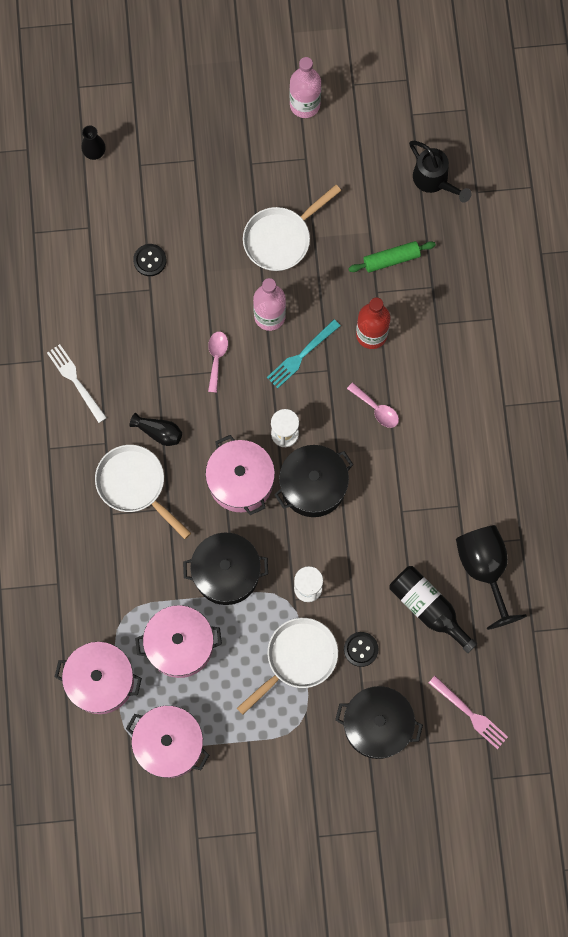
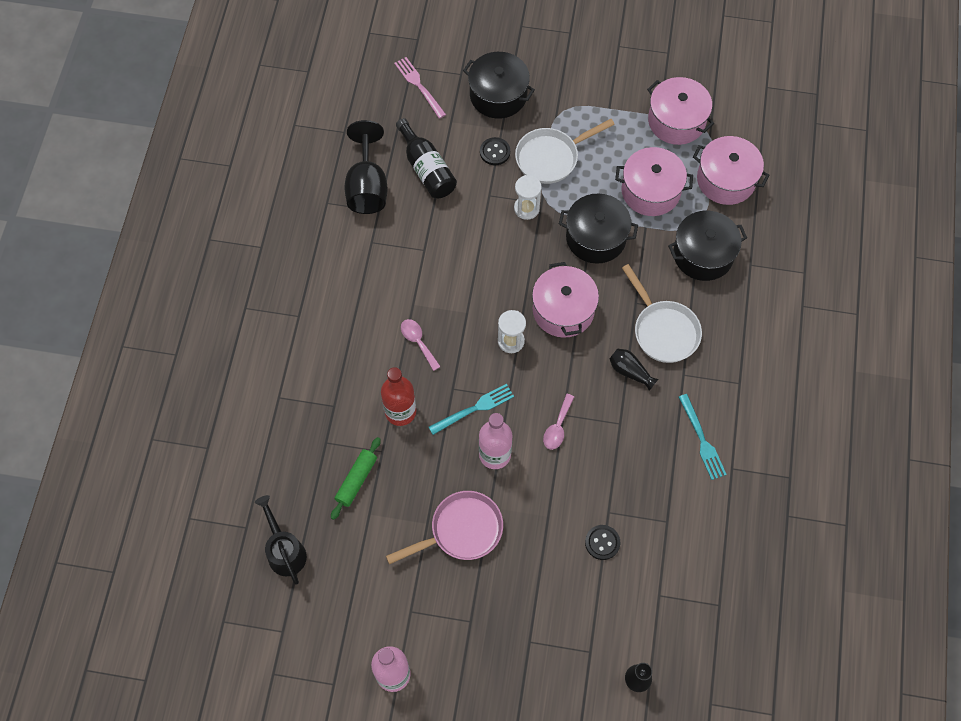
camera: 165 degrees left, 10 degrees down
(75, 380) = (702, 440): white fork -> turquoise fork
(281, 238) = (461, 531): white pan -> pink pan
(313, 486) = (497, 290): black pot -> black pot (703, 254)
(391, 259) = (356, 480): green rolling pin -> green rolling pin turned 60 degrees counterclockwise

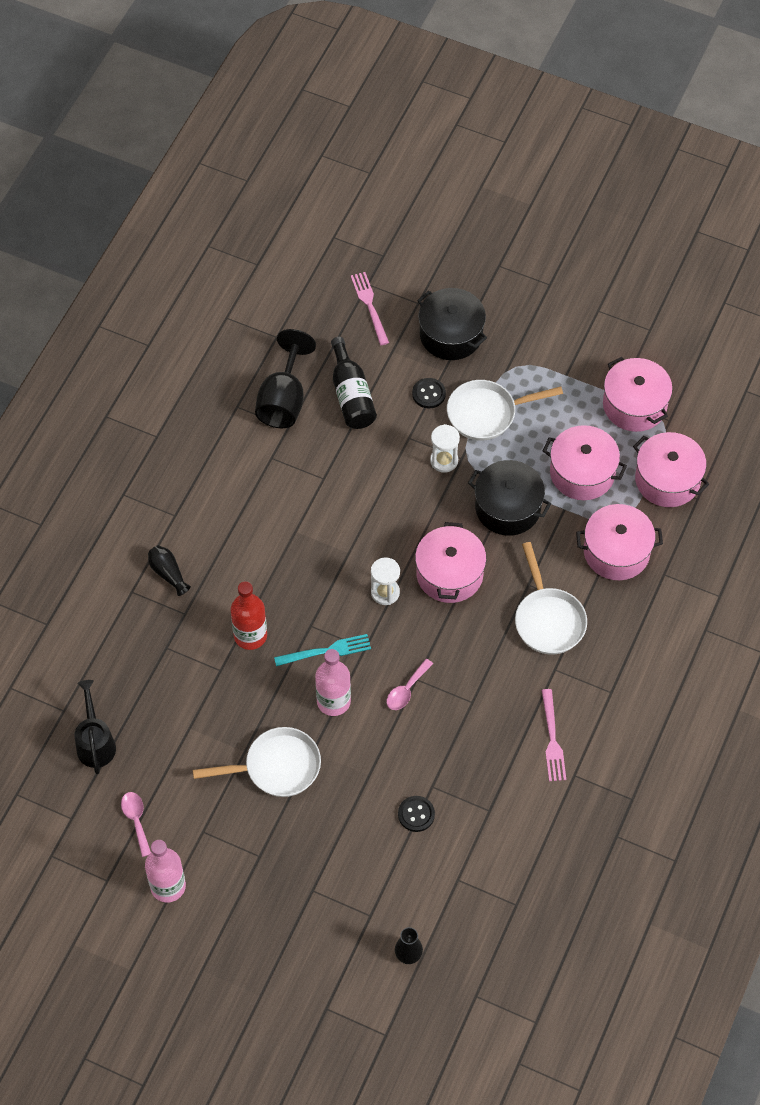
camera: 15 degrees right, 5 degrees down
(356, 480) = (186, 692): green rolling pin -> none
(418, 342) = (289, 570): pink spoon -> pink spoon (136, 820)
(461, 531) = (276, 767): pink pan -> white pan
(630, 372) = (500, 653): black vase -> black vase (168, 573)
(702, 440) = (552, 740): turquoise fork -> pink fork
(703, 254) = (616, 552): black pot -> pink pot

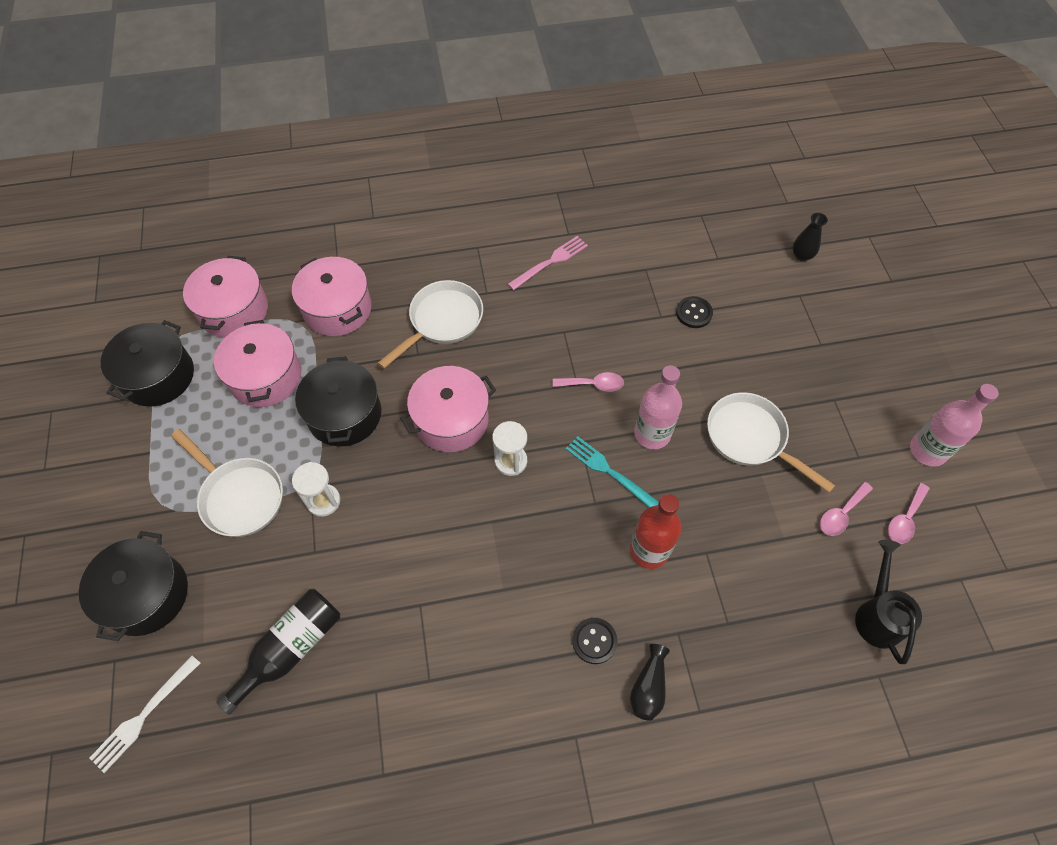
camera: 125 degrees left, 0 degrees up
(95, 743) = (877, 615): black watering can -> black watering can turned 135 degrees clockwise
(174, 780) = (841, 514): none -> pink spoon
(283, 400) = (341, 723): black goblet -> none
(369, 305) = (143, 716): pink fork -> white fork
(428, 394) = (244, 567): black button -> black button (594, 641)
(634, 405) = (158, 376): pink pot -> black pot

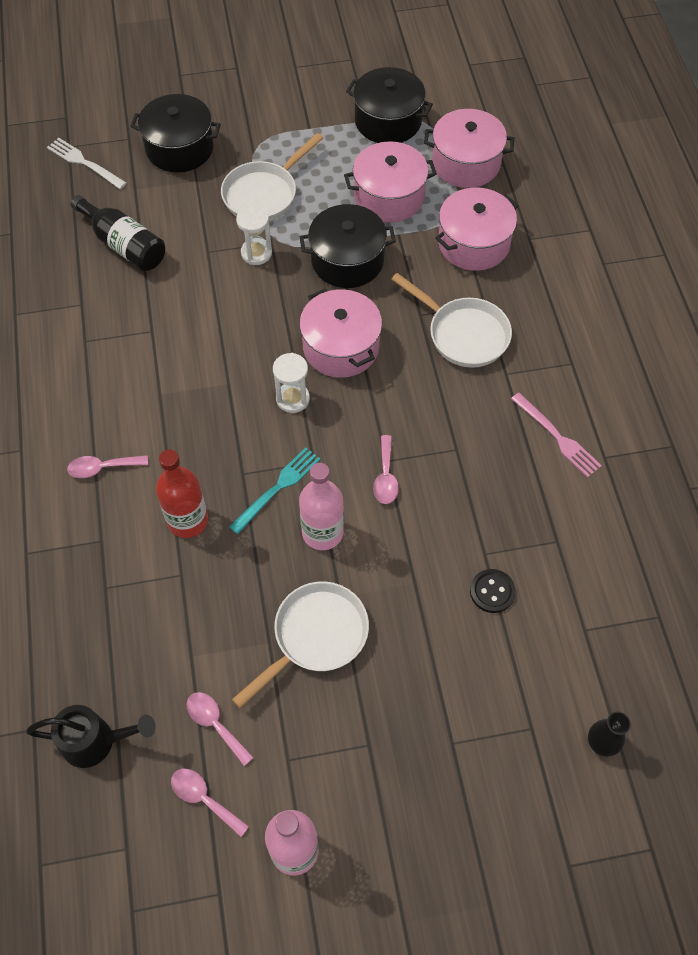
camera: 90 degrees right, 0 degrees up
(594, 641) = (102, 468): black button -> pink spoon
(648, 687) = (54, 511): black vase -> none

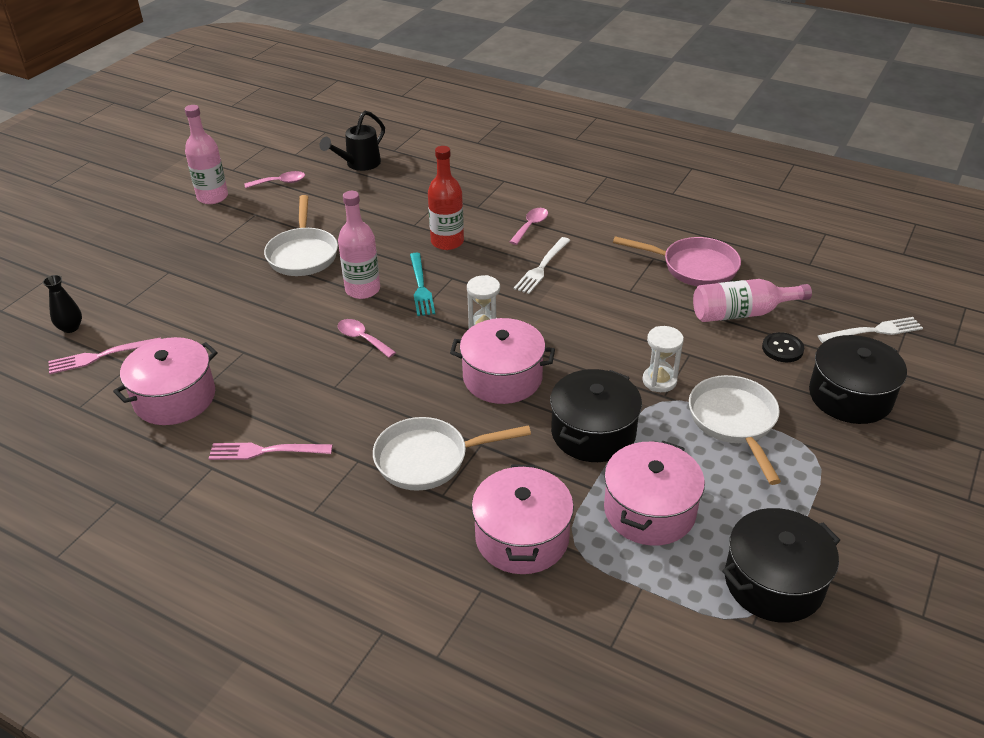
camera: 130 degrees right, 20 degrees down
(78, 305) = (694, 267): none -> pink pan
(124, 245) = (742, 313): black bottle -> pink bottle
(169, 414) = (541, 268): none -> white fork
(215, 724) = (310, 200): pink spoon -> none
(466, 163) = (643, 610): pink pot -> pink pot (175, 398)
(492, 591) = (216, 339): black button -> black button (782, 349)
(602, 668) = (100, 356): none -> pink fork

